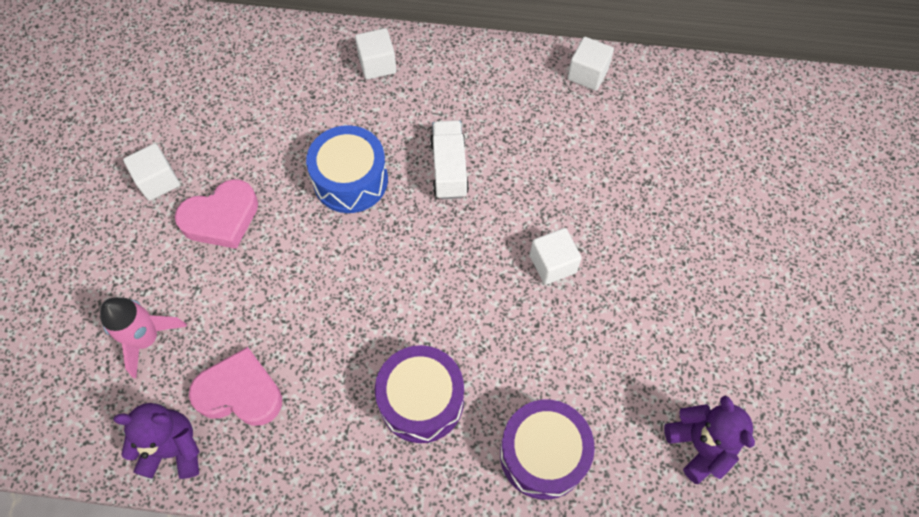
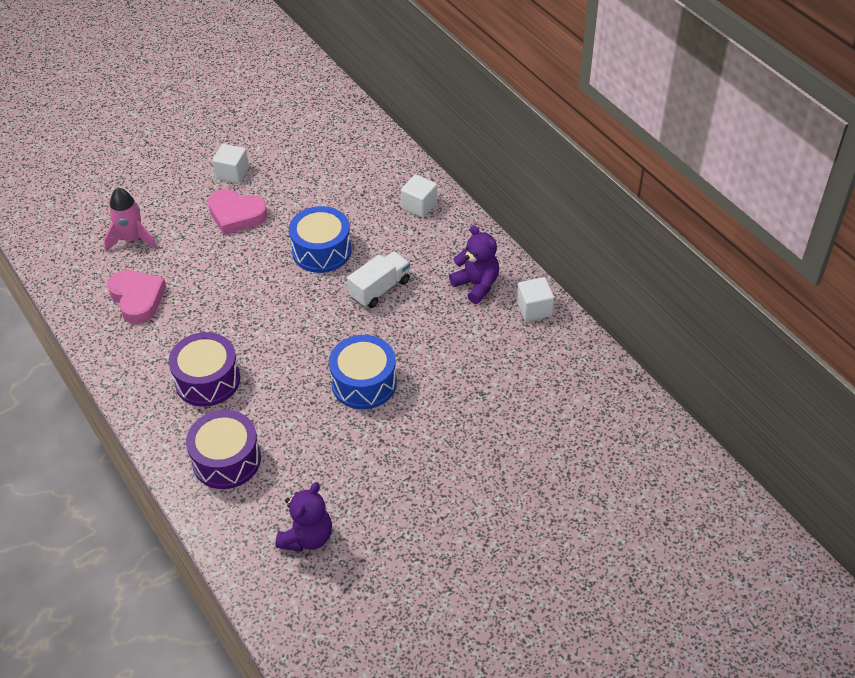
camera: 50 degrees right, 15 degrees down
(173, 449) = (80, 296): purple teddy bear -> purple teddy bear (476, 285)
(553, 264) = (364, 383): white cube -> blue drum

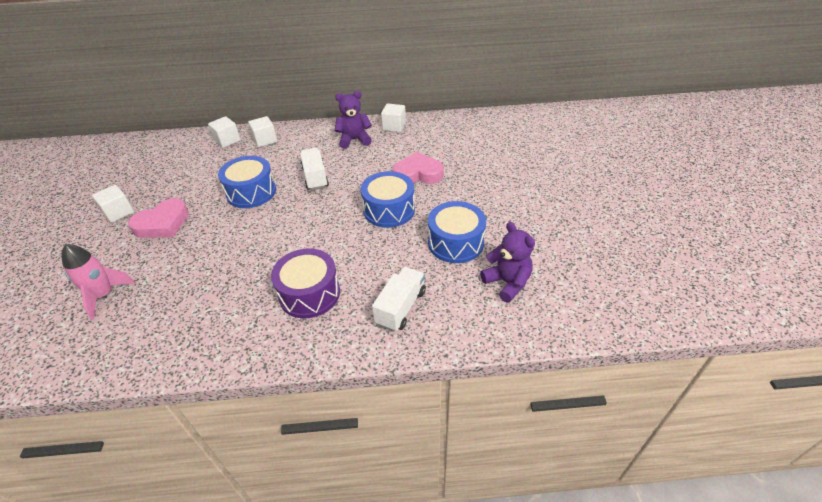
camera: 60 degrees left, 5 degrees down
(137, 299) = (174, 313): pink heart -> pink heart (418, 174)
(226, 460) = (401, 307): purple drum -> white truck
(344, 467) = (455, 243): none -> blue drum
(396, 174) = (227, 140): none -> white cube

